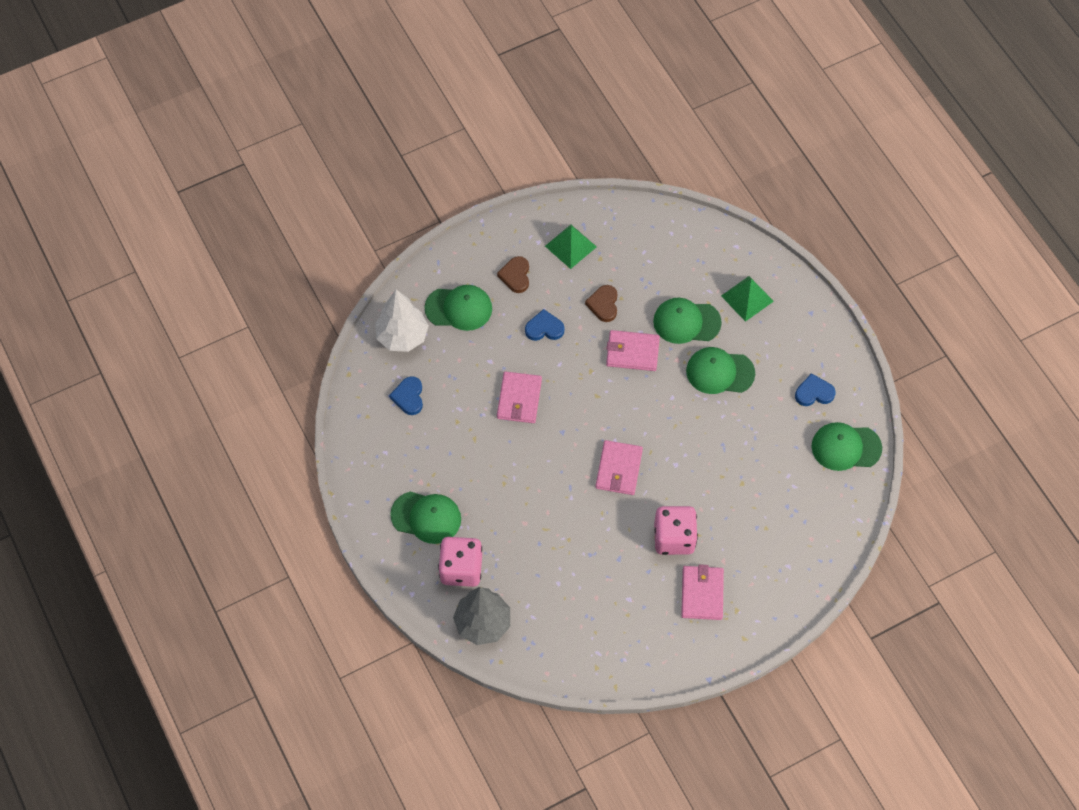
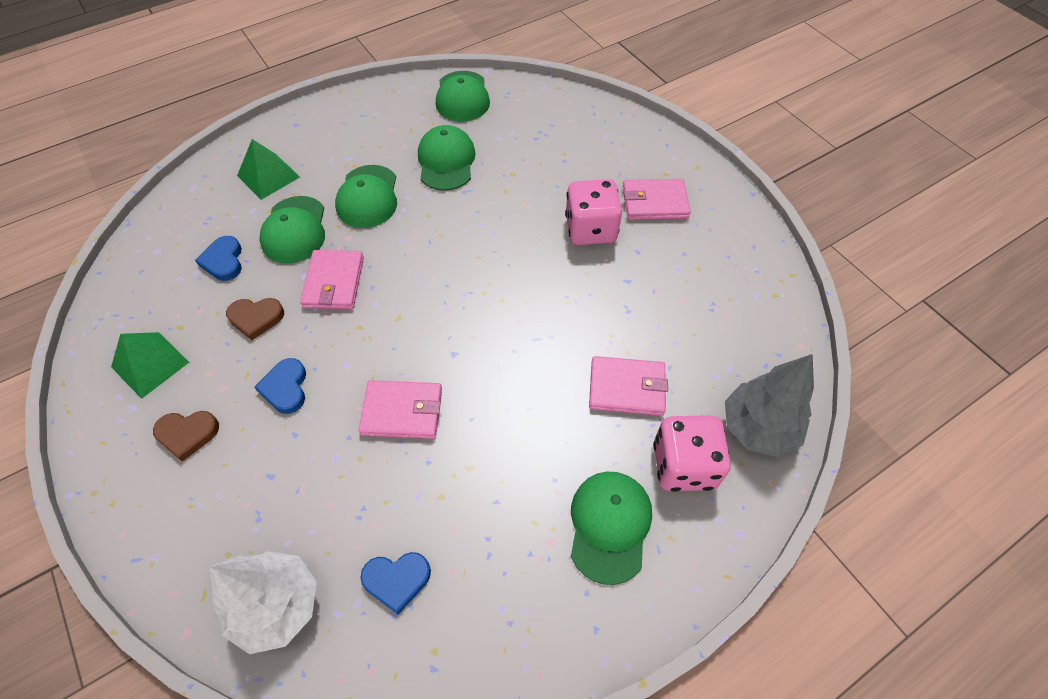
camera: 95 degrees left, 5 degrees down
(459, 308) = (234, 515): green cap -> green cap (446, 161)
(619, 469) = (505, 287): pink wallet -> pink wallet (627, 388)
(814, 393) = (397, 120): blue heart -> blue heart (223, 261)

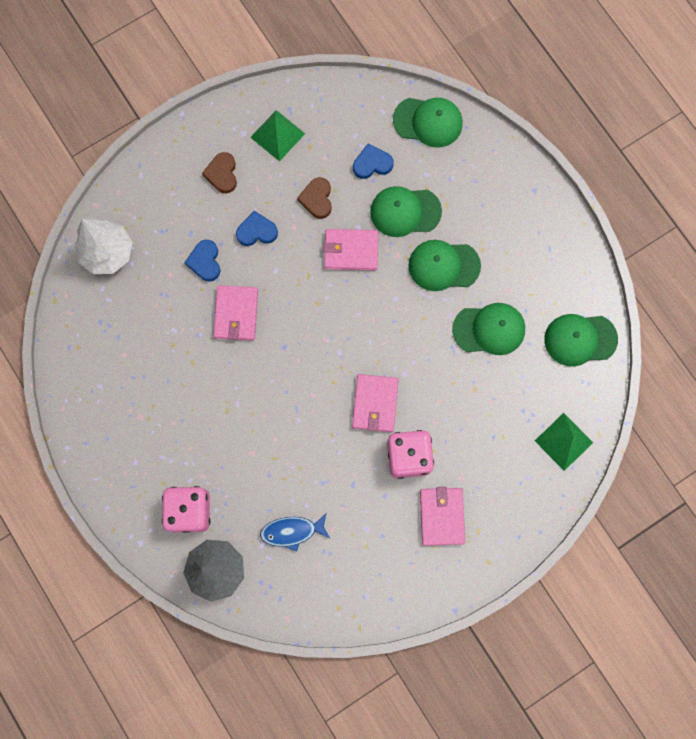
camera: 90 degrees right, 20 degrees up
(268, 176) = (466, 179): green pyramid -> green pyramid (563, 441)
(397, 580) = (120, 321): blue heart -> blue heart (205, 261)
(609, 526) = (149, 456): green cap -> green cap (428, 122)
(627, 388) = (252, 476): pink wallet -> pink wallet (375, 404)
(693, 342) = (292, 531): none -> blue fish

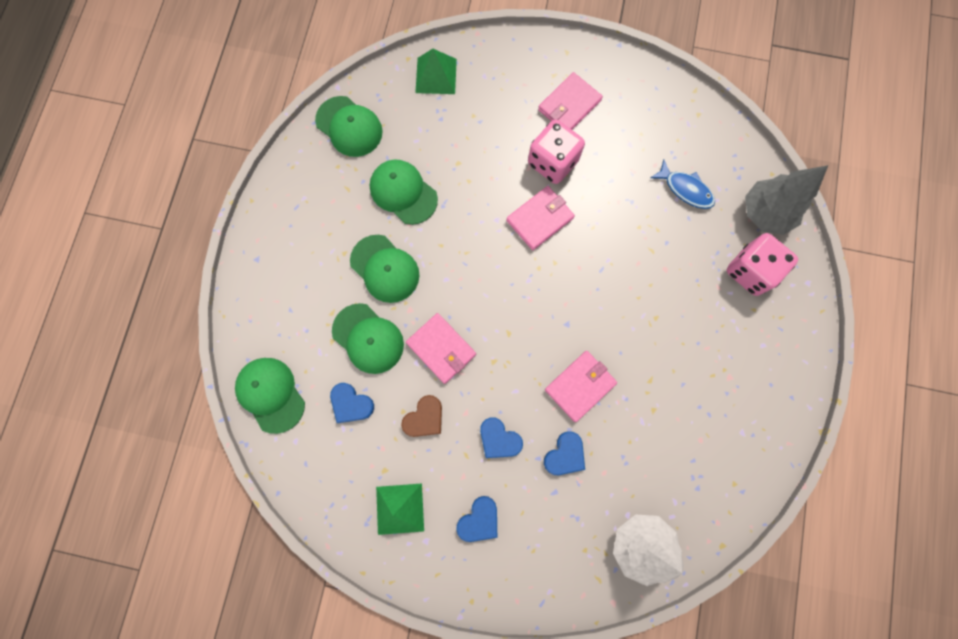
camera: 135 degrees left, 0 degrees up
(222, 174) = (479, 520): brown heart -> blue heart

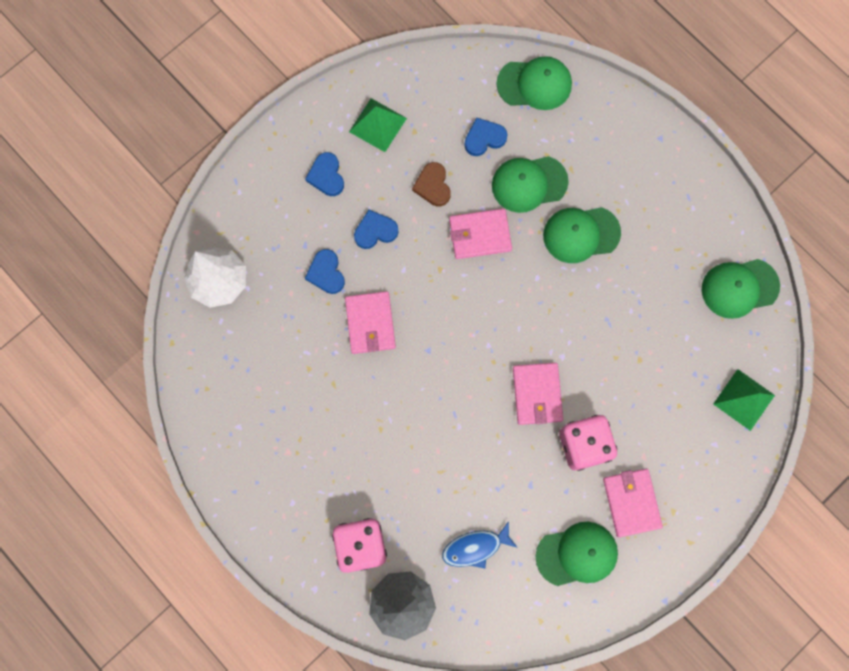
camera: 125 degrees right, 0 degrees up
(403, 192) = (642, 294): green cap -> green cap (577, 554)

